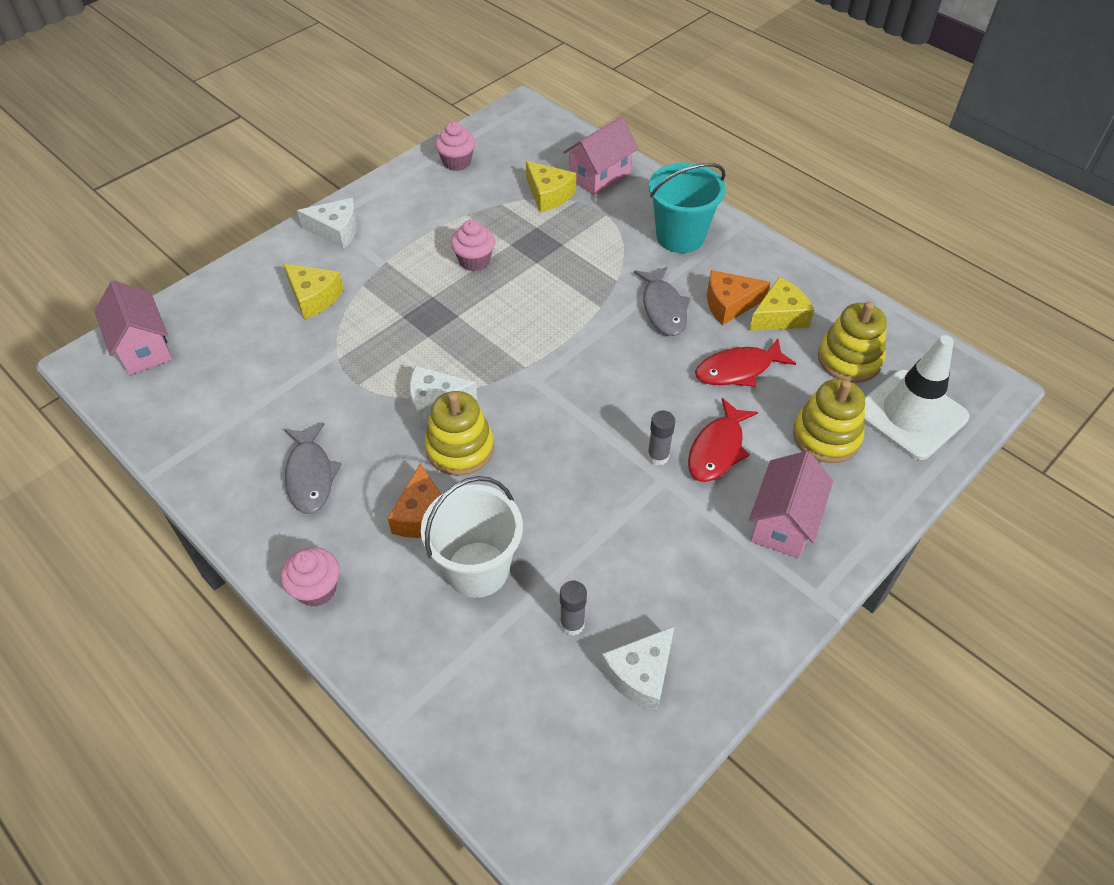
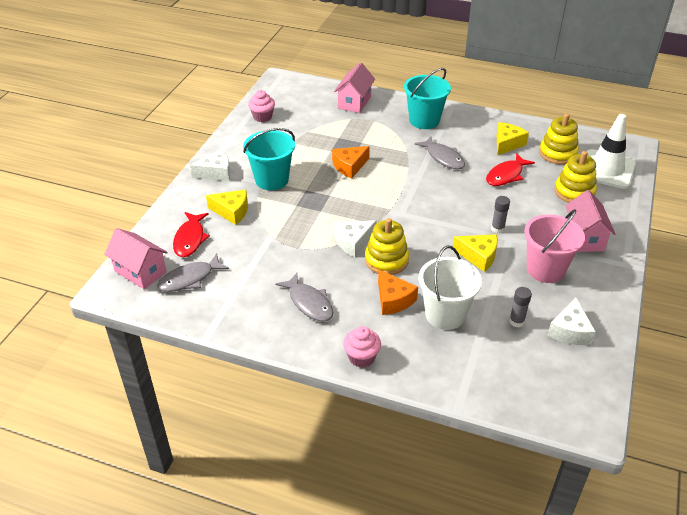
camera: 25 degrees left, 10 degrees down
(192, 380) = (190, 279): none -> grey fish
(399, 265) = (272, 180): none -> turquoise bucket
(474, 261) = (316, 165): pink cupcake -> none
(548, 195) = (332, 119): yellow cheese -> yellow cheese (478, 256)
(680, 554) = (545, 269): none -> pink bucket
(717, 449) = (525, 215): red fish -> red fish (190, 239)
(729, 304) = (477, 145): orange cheese -> orange cheese (349, 166)

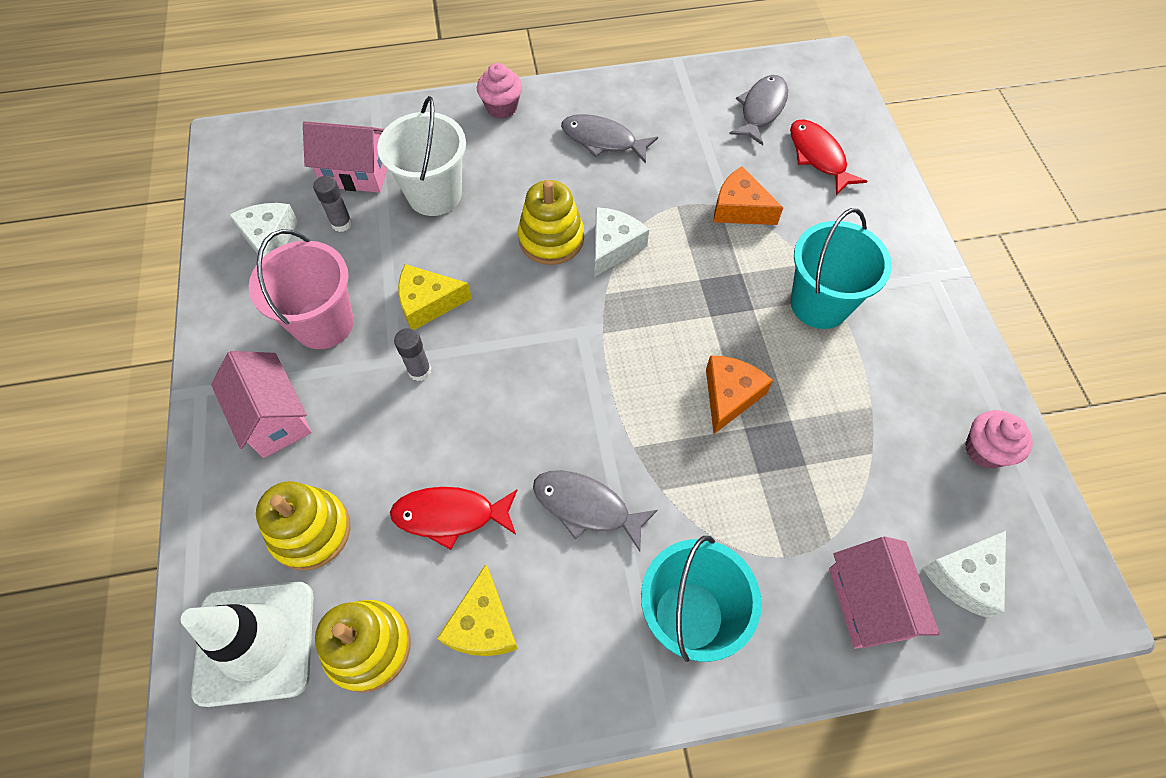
camera: 150 degrees right, 20 degrees up
(140, 272) = (823, 94): pink house -> pink house (356, 174)
(216, 173) = (910, 277): white cheese -> white cheese (964, 577)
(232, 211) = (814, 220): yellow cheese -> none
(393, 300) = (508, 186): orange cheese -> orange cheese (740, 209)
(506, 175) = (450, 515): red fish -> red fish turned 105 degrees counterclockwise

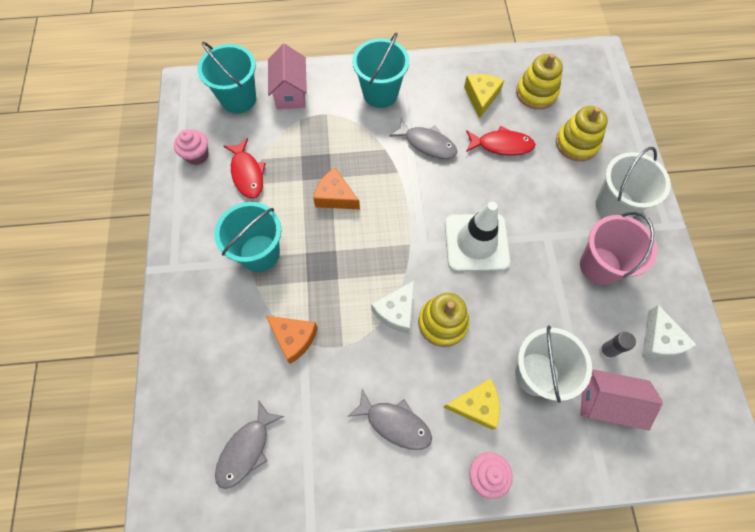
camera: 175 degrees left, 5 degrees up
(255, 642) = (591, 98): white traffic cone -> white traffic cone (476, 242)
(274, 417) = (614, 205): pink house -> white bucket
(419, 371) = (529, 227): grey glue stick -> none
(428, 303) = (530, 275): yellow cheese -> yellow cheese (476, 405)
(729, 396) = (335, 196): orange cheese -> orange cheese turned 90 degrees clockwise
(818, 156) = (214, 387): red fish -> red fish (247, 173)
(964, 577) = (238, 99): white cheese -> turquoise bucket

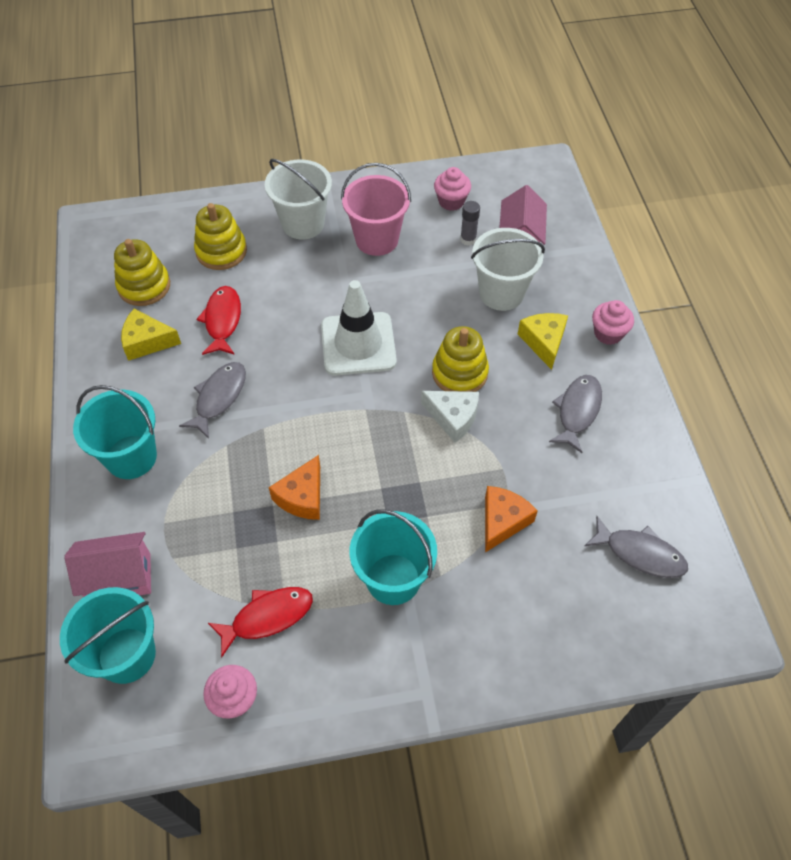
camera: 95 degrees left, 10 degrees down
(659, 340) = (451, 201): white cheese -> pink cupcake

